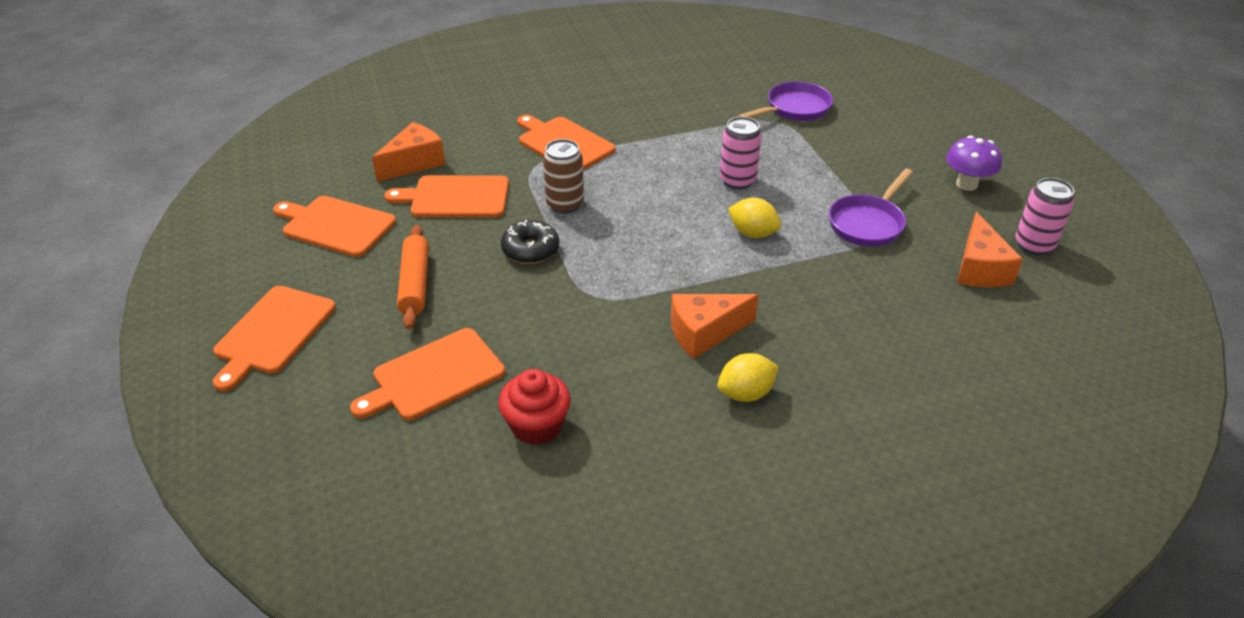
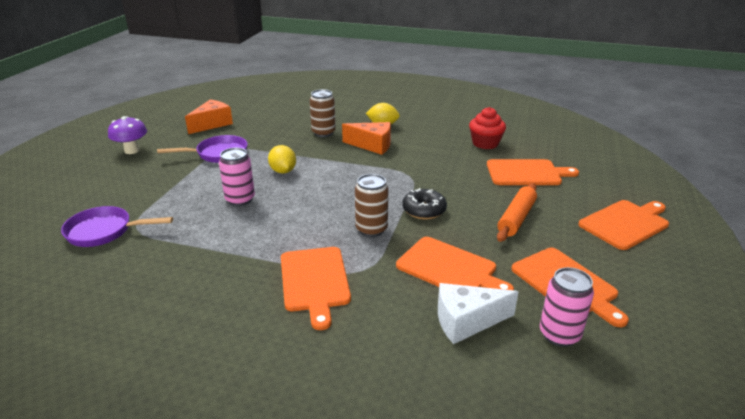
camera: 145 degrees left, 10 degrees down
(414, 163) = (466, 321): orange cheese -> white cheese
(807, 326) = (323, 133): none -> brown can
(1034, 245) = (170, 122): pink can -> pink can (559, 334)

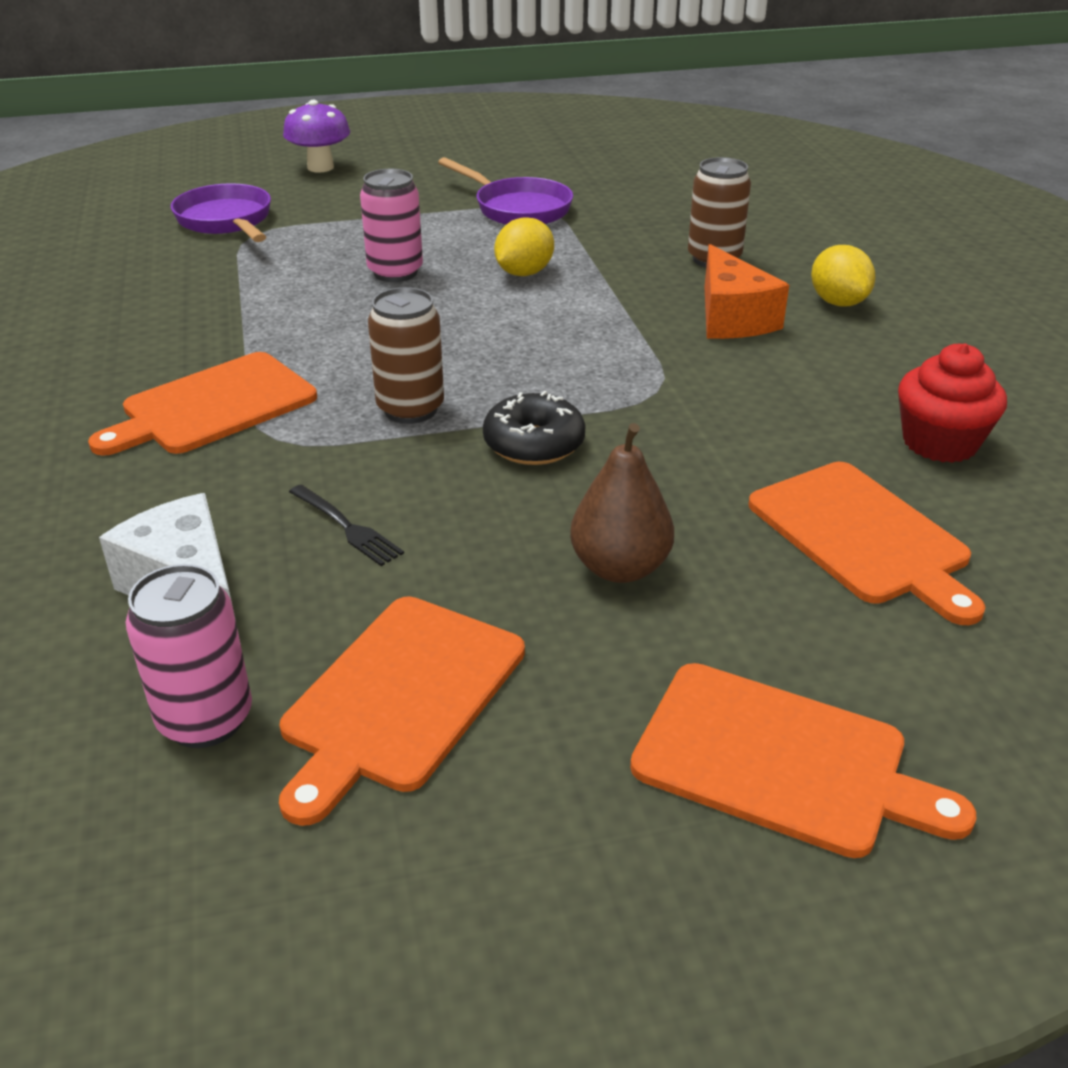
camera: 60 degrees right, 5 degrees up
(132, 150) = (453, 155): purple mushroom -> purple mushroom (320, 167)
(212, 124) = (611, 169): orange cheese -> none
(450, 268) = (347, 527): orange cutting board -> black fork
(516, 218) = (620, 568): orange rolling pin -> brown pear

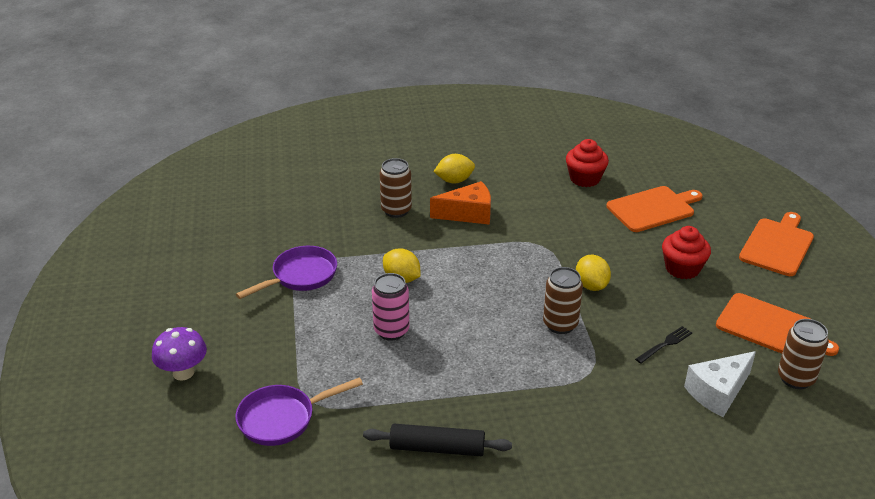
camera: 85 degrees left, 0 degrees up
(139, 314) = (437, 448): none -> black rolling pin
(205, 719) = (795, 378): pink can -> brown can
(213, 406) = (558, 399): orange cutting board -> none
(534, 444) = (591, 285): black donut -> yellow lemon
(620, 568) = (682, 268): brown pear -> red cupcake

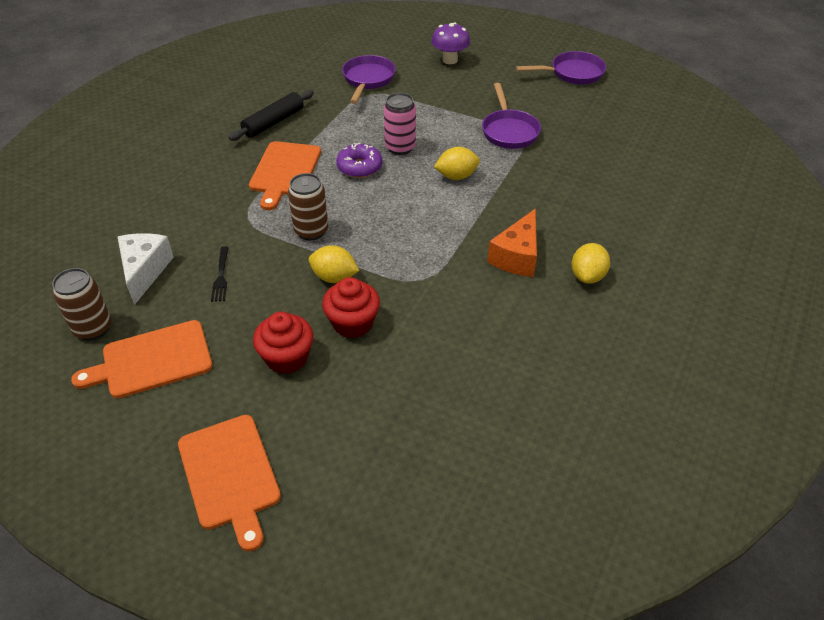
camera: 125 degrees right, 10 degrees up
(152, 275) = (572, 73): none -> purple pan
(396, 210) = (562, 214): brown can -> none
(448, 341) = (359, 167): none -> purple donut
(585, 179) = (509, 386): red cupcake -> red cupcake (352, 323)
(653, 208) = (399, 408): orange cutting board -> orange cutting board (284, 171)

